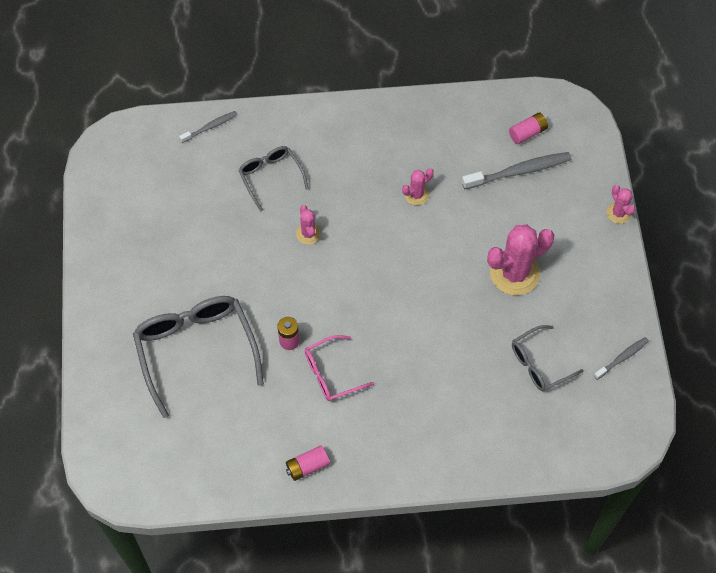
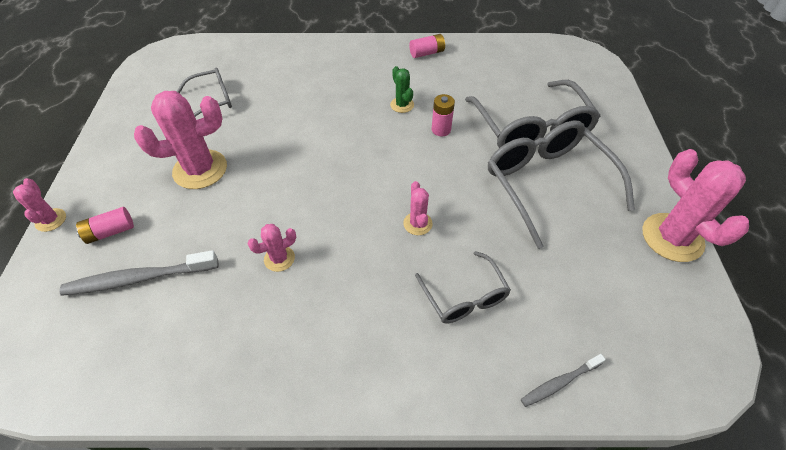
camera: 175 degrees left, 10 degrees down
(96, 237) = (672, 237): none -> pink cactus
(191, 282) = (548, 184): none -> grey glasses
(332, 373) = (402, 105): pink glasses -> green cactus
(527, 133) = (98, 333): pink battery -> pink battery (110, 232)
(622, 358) = (136, 100): grey toothbrush -> none

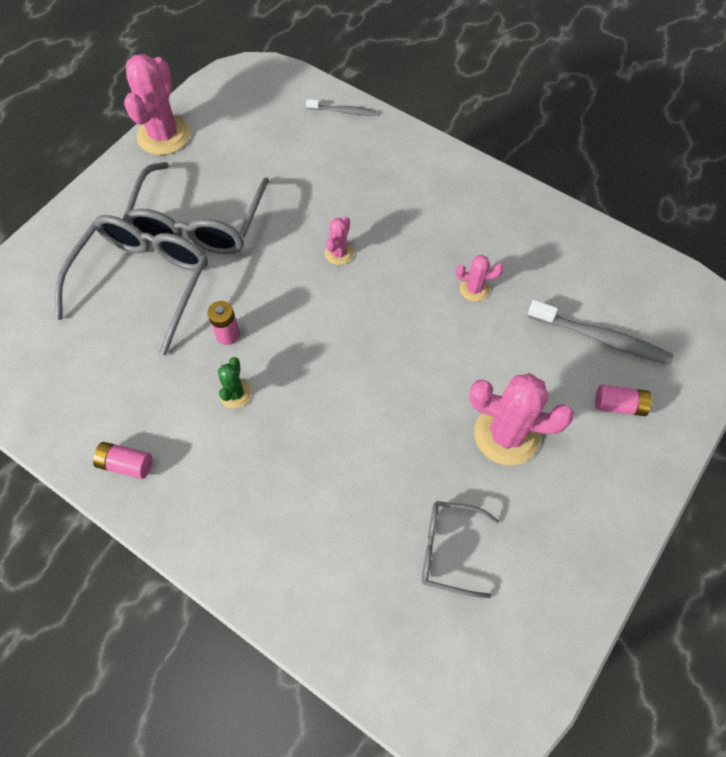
camera: 145 degrees left, 10 degrees up
(51, 220) = (680, 457): pink cactus -> none
(464, 296) = (353, 184): grey glasses -> none

